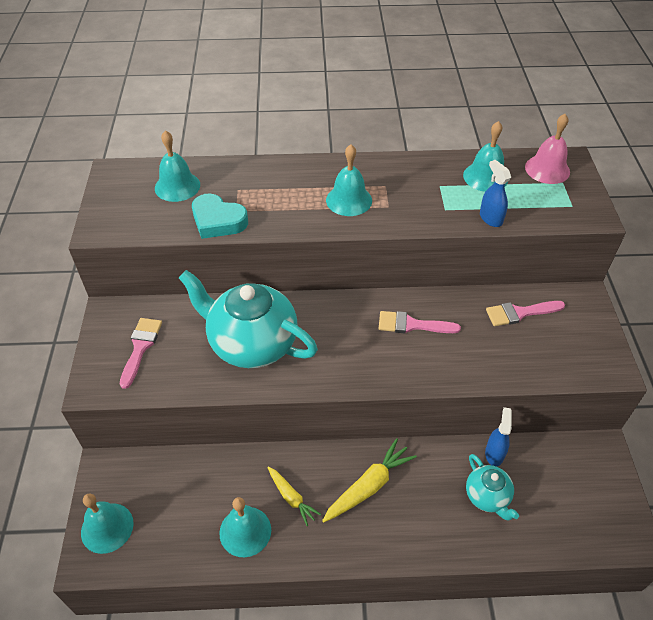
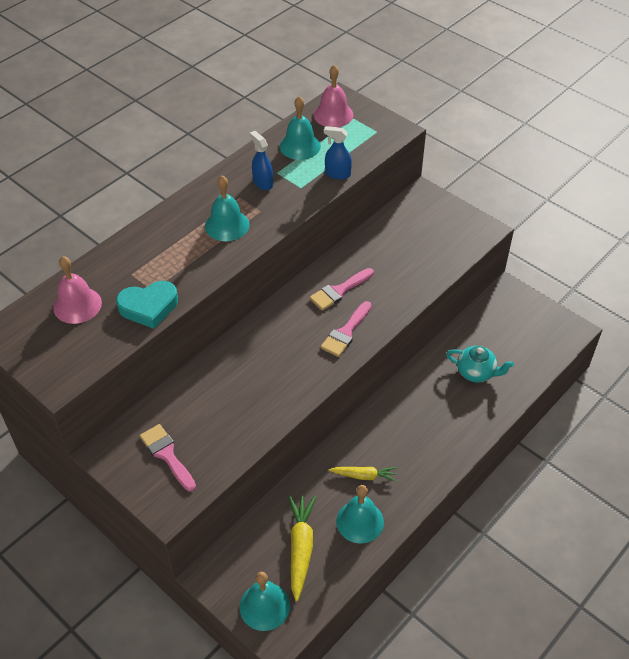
camera: 45 degrees left, 0 degrees up
(177, 186) = (77, 305): turquoise bell -> pink bell
(252, 343) = (247, 386): turquoise teapot -> none
(369, 486) = (403, 427): yellow carrot -> yellow carrot (300, 548)
(494, 453) = (453, 344): blue spray bottle -> blue spray bottle (263, 183)
(520, 313) = (396, 233): pink brush -> pink brush (346, 332)

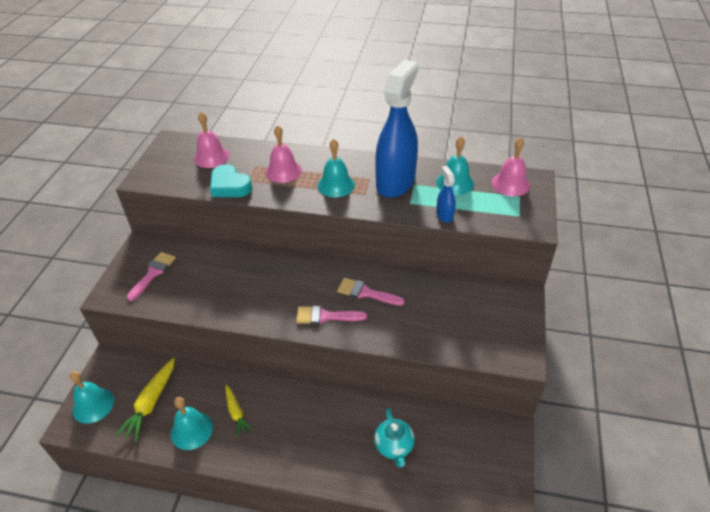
camera: 60 degrees right, 5 degrees down
(165, 255) = (283, 171): none -> pink bell
(263, 183) = (395, 182): blue spray bottle -> blue spray bottle, size x2.39
(300, 548) = (151, 403): yellow carrot -> yellow carrot turned 135 degrees clockwise

